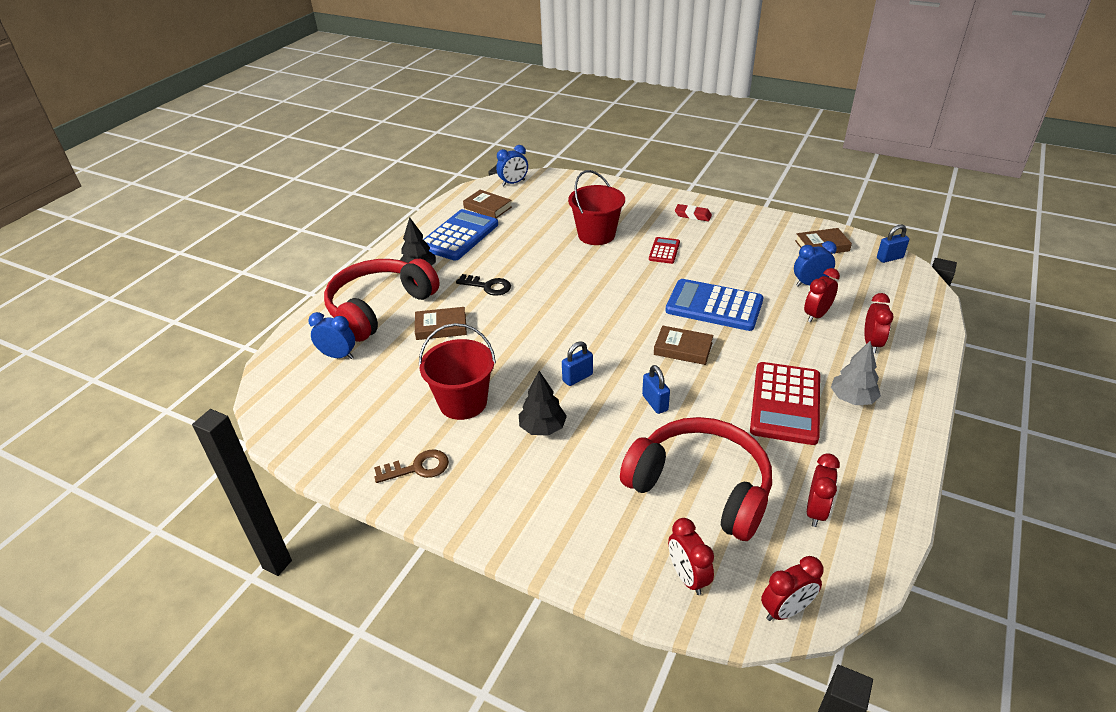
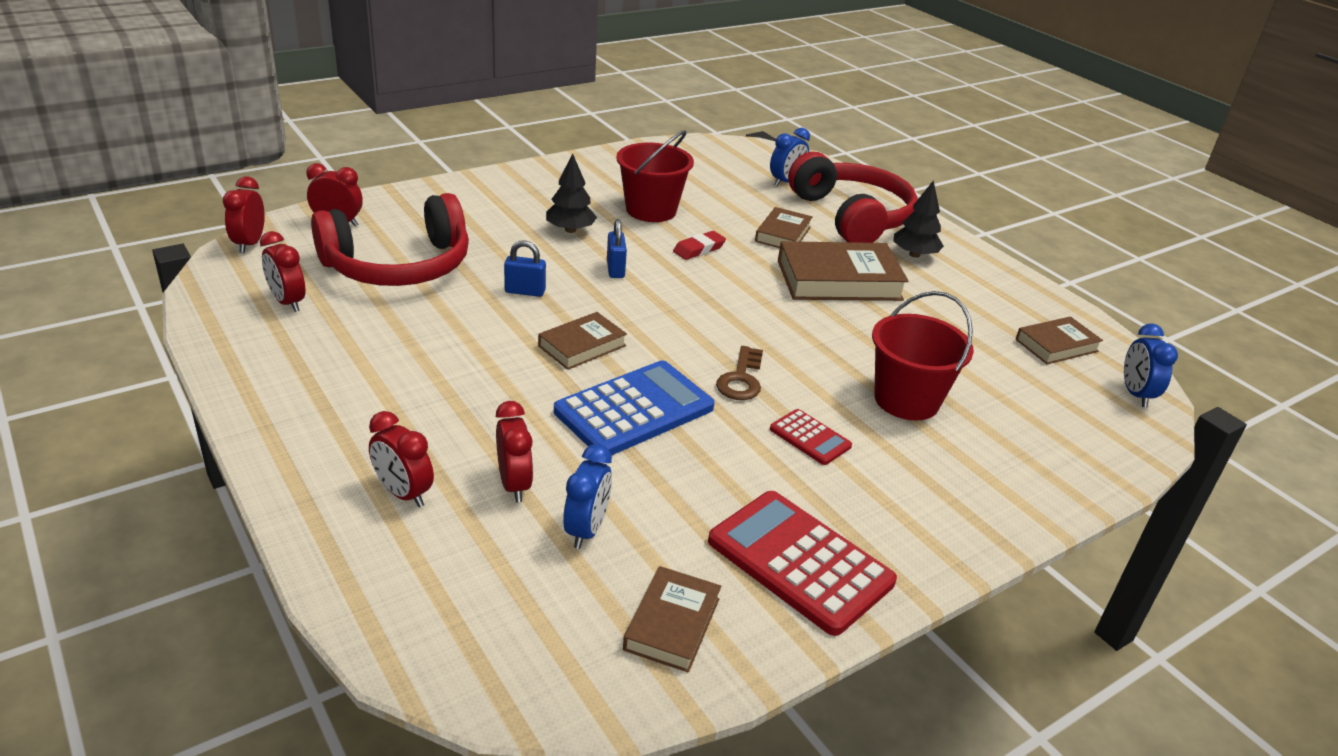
camera: 115 degrees right, 5 degrees down
(417, 468) = (595, 174): brown key -> brown key (741, 379)
(459, 236) = (981, 300): blue calculator -> none
(488, 286) = (839, 280): black key -> brown book
(693, 215) = (902, 525): red eraser -> red eraser (699, 249)
(785, 403) = (415, 362): red calculator -> red calculator (799, 562)
(852, 399) = (354, 409): grey tree -> none
(889, 258) = (548, 691): blue padlock -> none

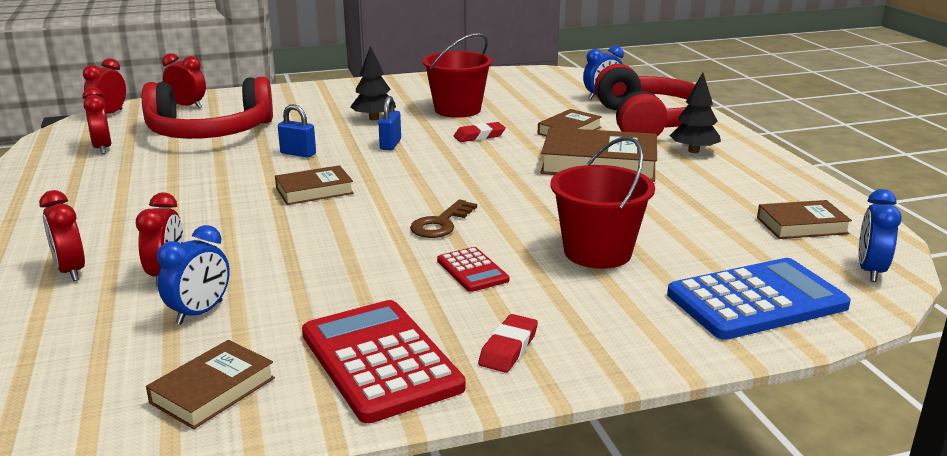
camera: 20 degrees right, 10 degrees down
(634, 410) = (321, 236): blue calculator -> blue calculator (756, 300)
(900, 529) = (508, 348): none -> red eraser

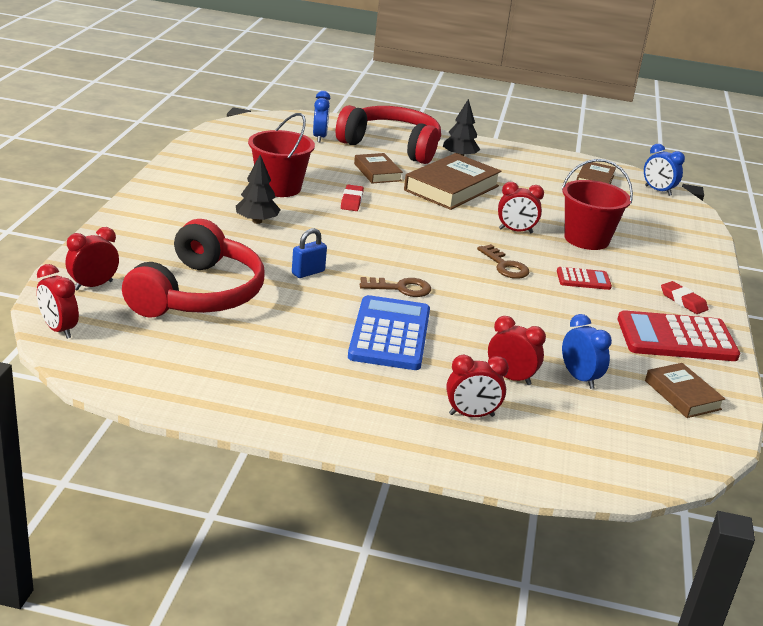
camera: 65 degrees left, 5 degrees up
(102, 148) = (177, 353): red clock -> red clock (515, 231)
(314, 191) = (400, 288): brown book -> brown key
(390, 145) = (331, 234): blue padlock -> none
(756, 300) = (671, 226): blue calculator -> blue calculator (390, 334)

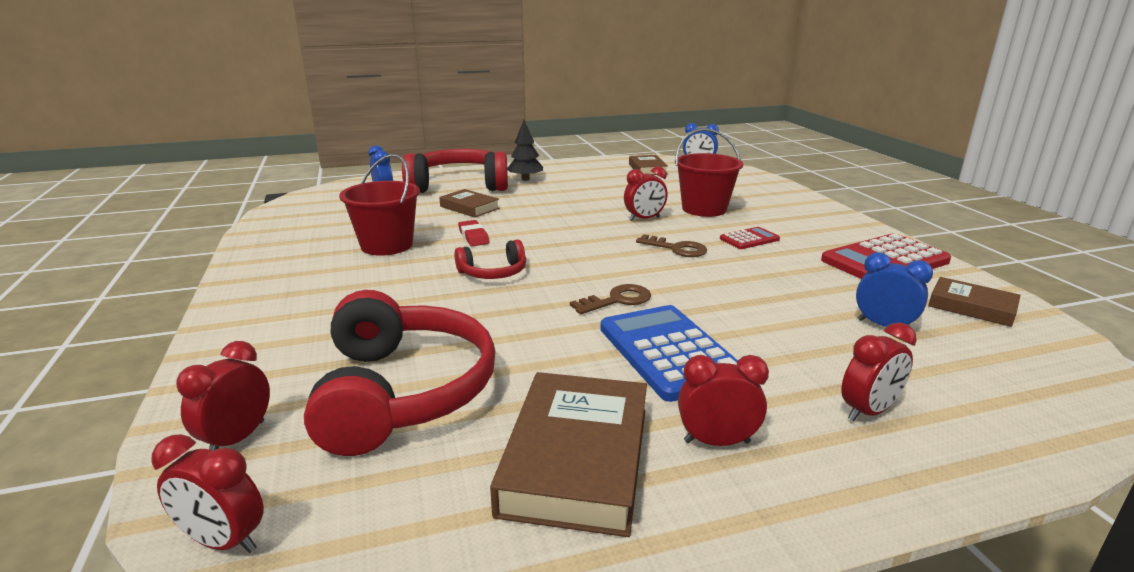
camera: 25 degrees left, 5 degrees down
(257, 221) = (395, 283): black tree -> none
(308, 272) = (507, 317): blue padlock -> none
(334, 236) = (493, 272): none -> red headphones
(452, 188) = (549, 202): brown book -> brown book (577, 459)
(510, 378) = (835, 351): red clock -> red clock (716, 442)
(683, 301) = (839, 231): red eraser -> none

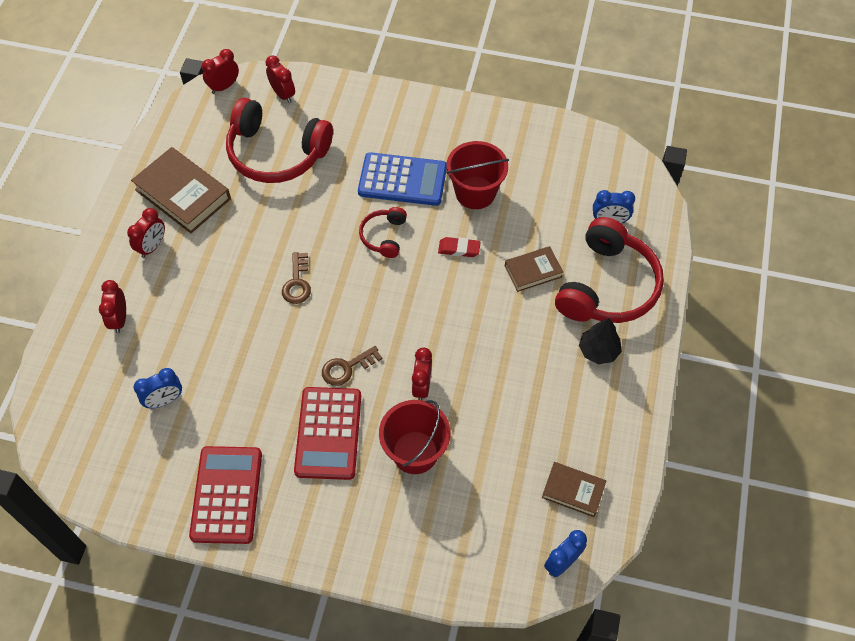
camera: 120 degrees right, 35 degrees up
(669, 352) = (225, 273): blue calculator -> blue calculator (402, 180)
(749, 239) = (328, 433): red calculator -> red calculator, size x1.97
(971, 307) = (139, 476): brown book -> none

